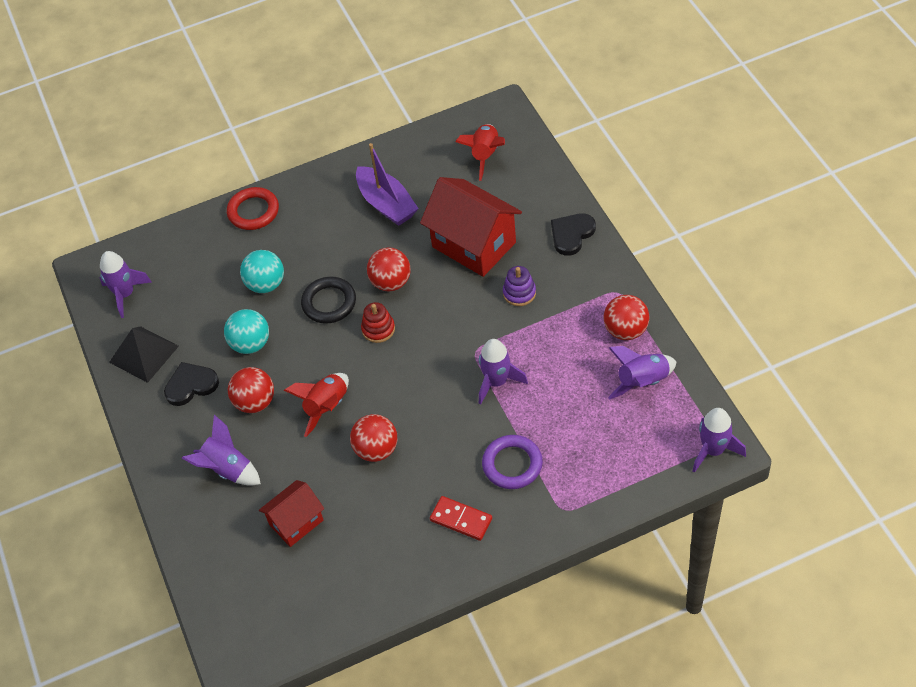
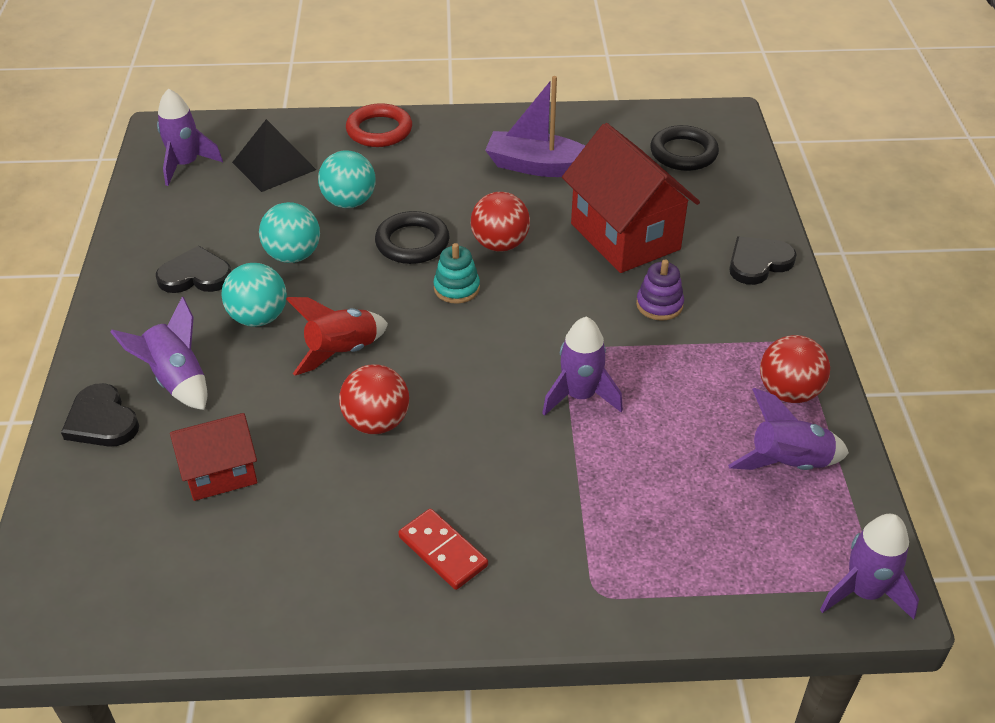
camera: 15 degrees right, 10 degrees down
(144, 354) = (165, 227): black pyramid -> black pyramid (274, 166)
(196, 516) = (102, 420): none -> black heart
(255, 402) = (258, 318): red ball -> turquoise ball
(378, 329) = (456, 288): red stacking toy -> turquoise stacking toy
(386, 204) = (538, 166): purple boat -> purple boat turned 120 degrees clockwise
(485, 155) = (683, 153): red rocket -> black ring
(512, 464) = (551, 505): purple ring -> none

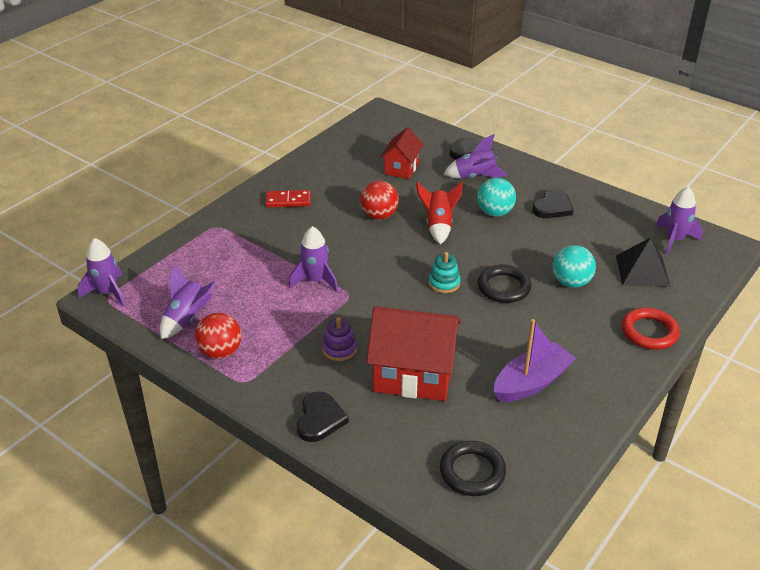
camera: 130 degrees right, 5 degrees down
(293, 255) = (537, 242): turquoise ball -> none
(500, 244) = (464, 319): red ball -> none

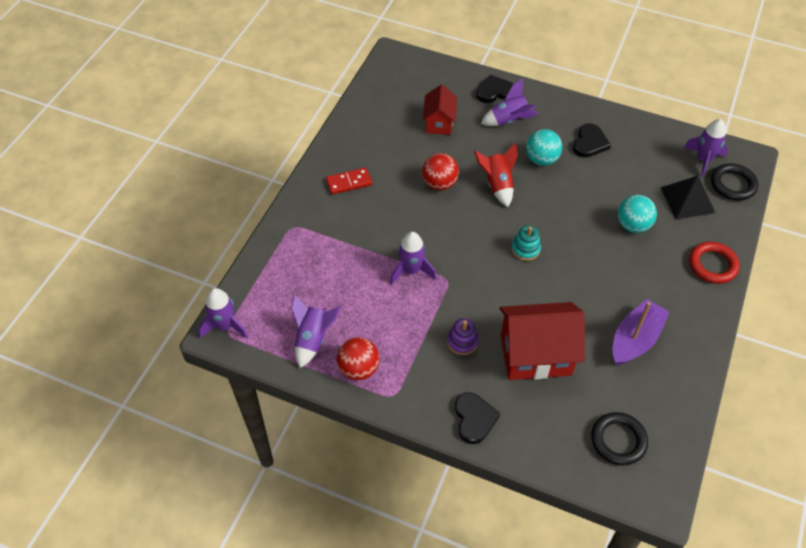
camera: 15 degrees left, 15 degrees up
(503, 287) = (578, 243): black ring -> black ring (733, 184)

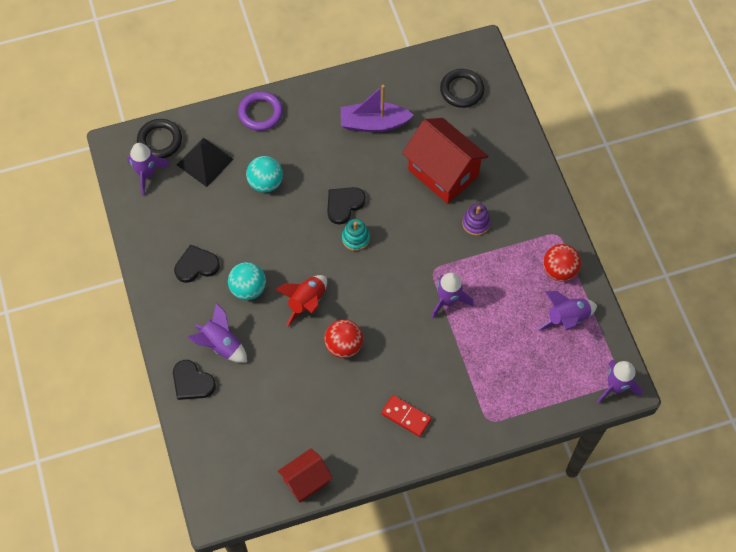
camera: 130 degrees left, 10 degrees up
(439, 123) = (273, 399): red house -> red house (306, 480)
(474, 419) = (525, 176): black heart -> black heart (344, 205)
(712, 265) = (260, 113): red ring -> purple ring

